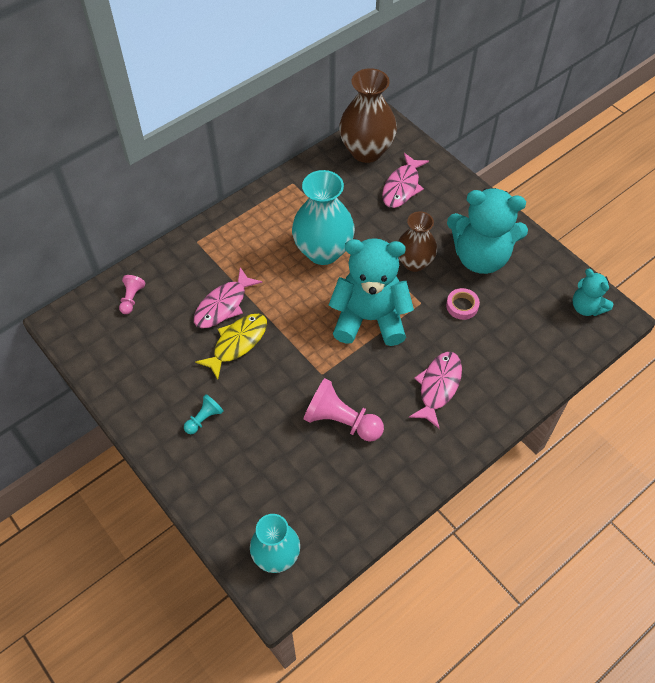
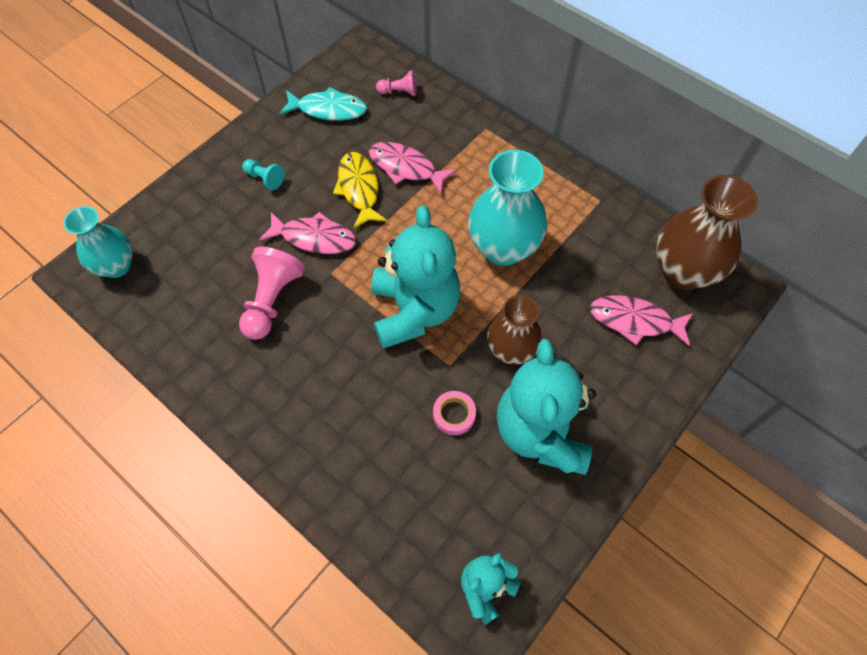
camera: 80 degrees right, 5 degrees up
(134, 358) = (328, 109): none -> turquoise fish
(237, 343) = (359, 189): yellow fish -> yellow fish turned 135 degrees counterclockwise
(438, 387) = (328, 397): pink fish -> pink fish (314, 238)

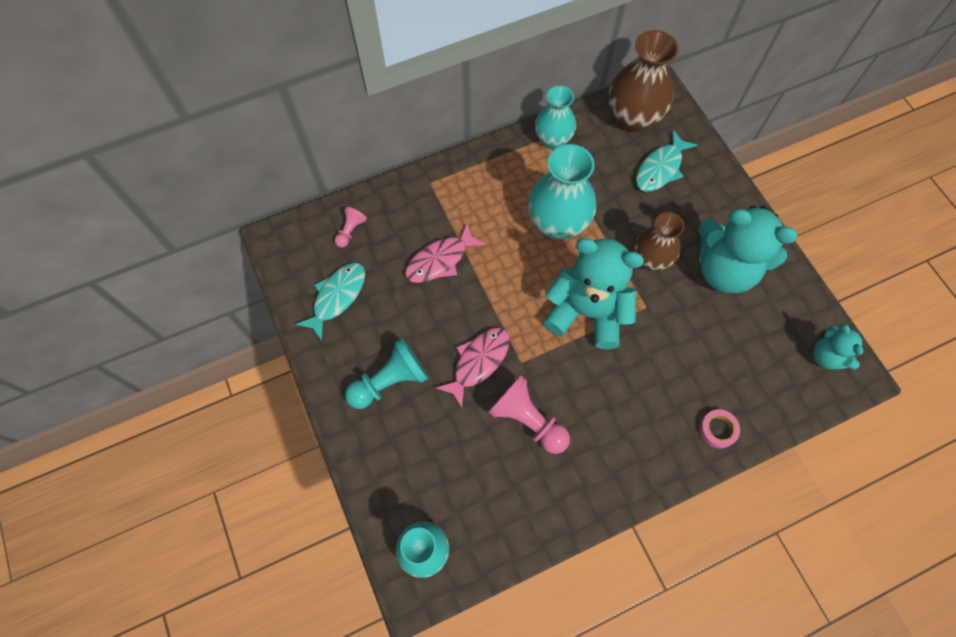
camera: 65 degrees left, 5 degrees up
(265, 179) = (390, 381): turquoise pawn -> turquoise pawn, size x1.86
(359, 189) = (443, 306): yellow fish -> none
(454, 414) = (689, 321): pink tape -> pink tape (717, 429)
(603, 207) = (553, 139): none -> turquoise vase
(635, 321) = (660, 168): pink fish -> turquoise fish

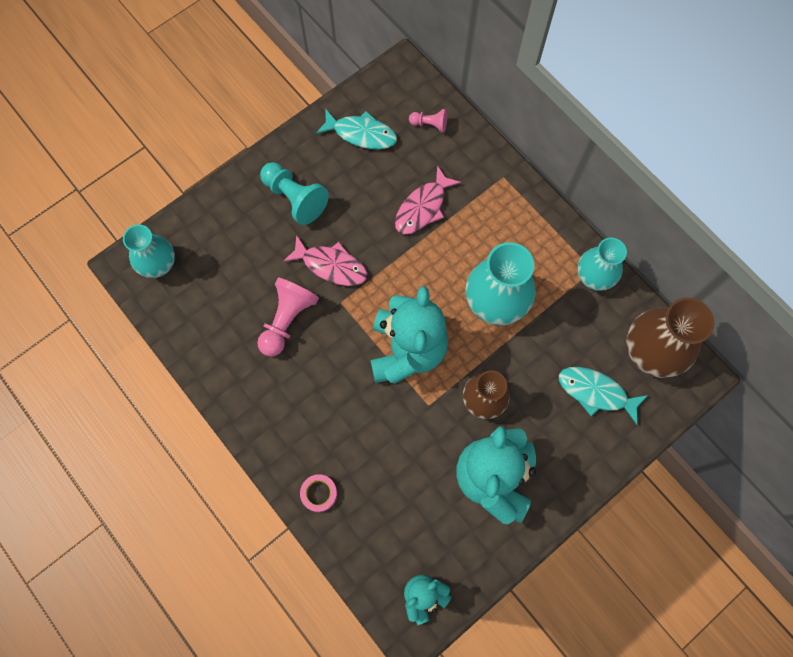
camera: 75 degrees right, 5 degrees up
(440, 260) = (423, 207): pink fish -> pink fish turned 90 degrees counterclockwise

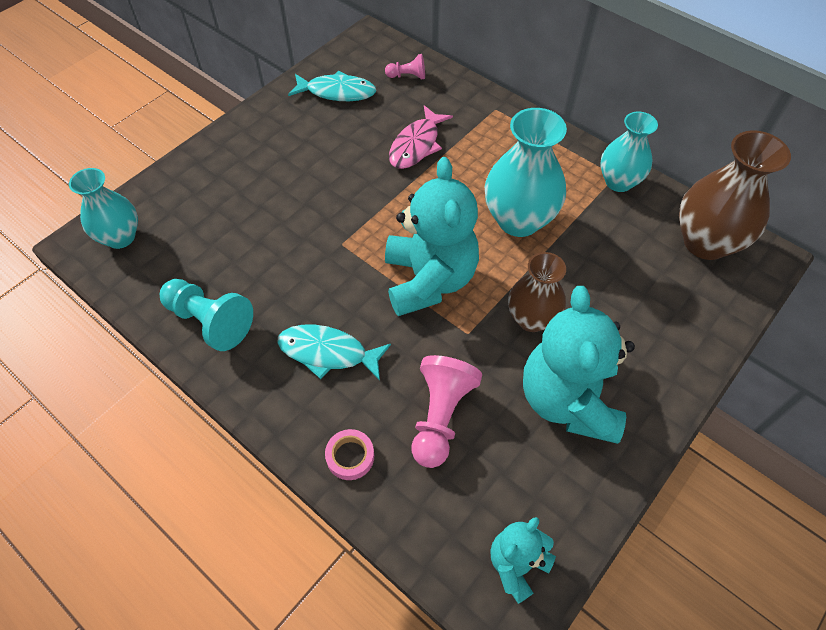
camera: 10 degrees left, 15 degrees down
(287, 320) = (281, 270): pink pawn -> pink pawn (440, 416)
(295, 198) = (273, 155): turquoise pawn -> turquoise pawn (210, 321)
(331, 265) = (324, 210): pink fish -> none
(596, 392) = (659, 290): turquoise fish -> turquoise fish (328, 353)

